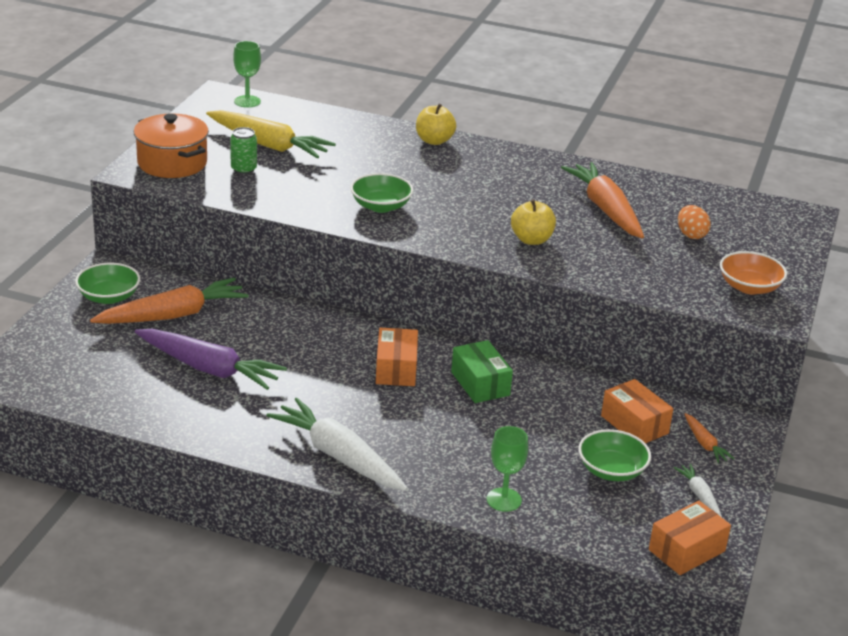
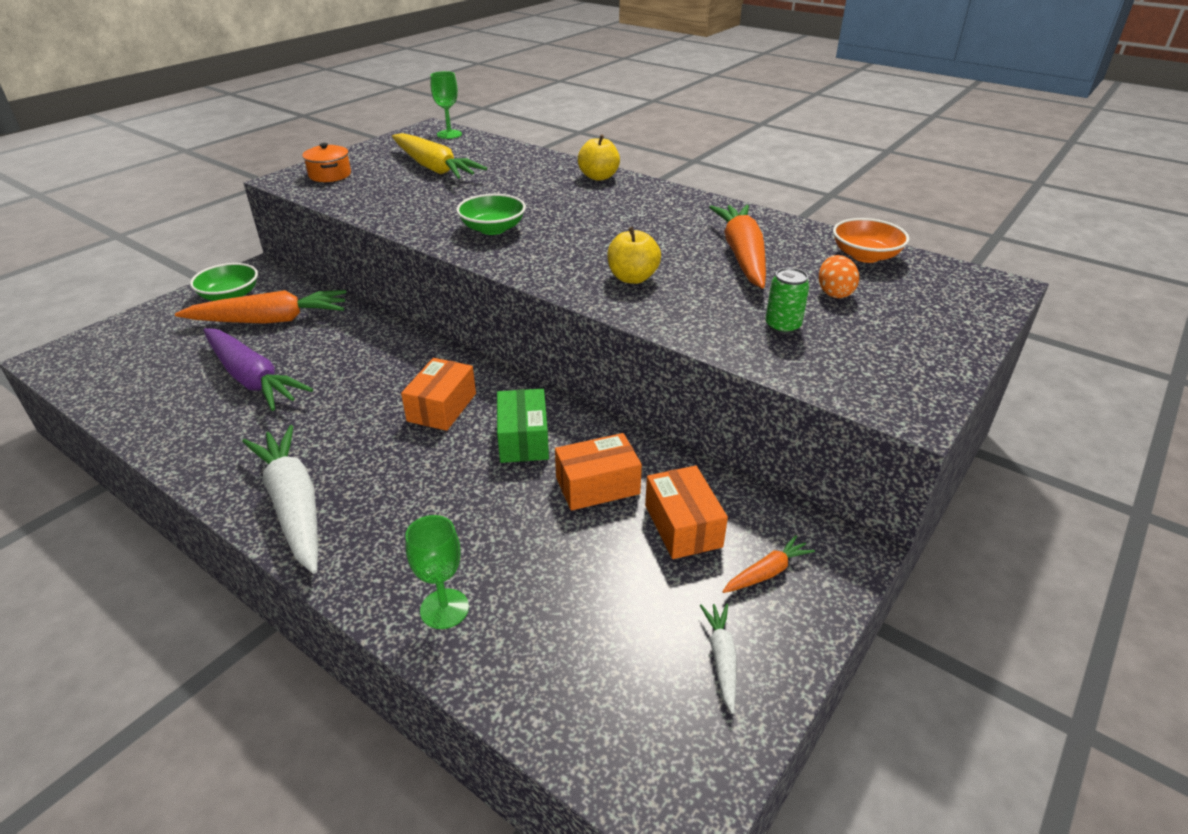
camera: 20 degrees right, 5 degrees up
(172, 163) = (330, 175): orange pot -> orange pot, size x0.61
(243, 169) = (389, 185): green can -> green can (782, 326)
(611, 470) = (615, 590): green bowl -> none
(686, 550) = (655, 761): orange box -> orange box (597, 485)
(704, 444) = (767, 572): orange carrot -> orange carrot turned 120 degrees counterclockwise
(749, 287) = (885, 365): orange bowl -> orange bowl (865, 256)

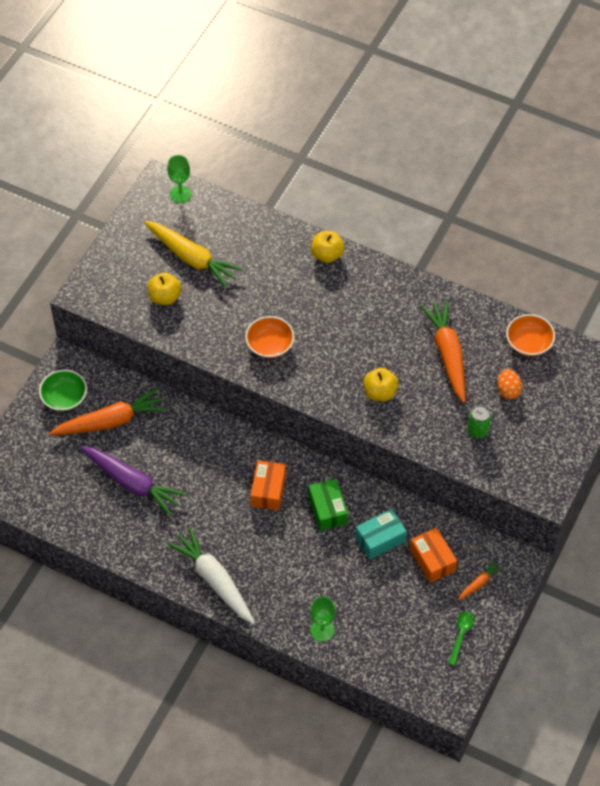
camera: 10 degrees left, 20 degrees up
(330, 175) = (113, 282): orange pot -> none
(382, 188) = (165, 297): none -> yellow apple
(493, 229) = (270, 345): green bowl -> orange bowl
(597, 485) = (380, 539): orange box -> turquoise box
(721, 659) = (461, 635): white carrot -> green spoon

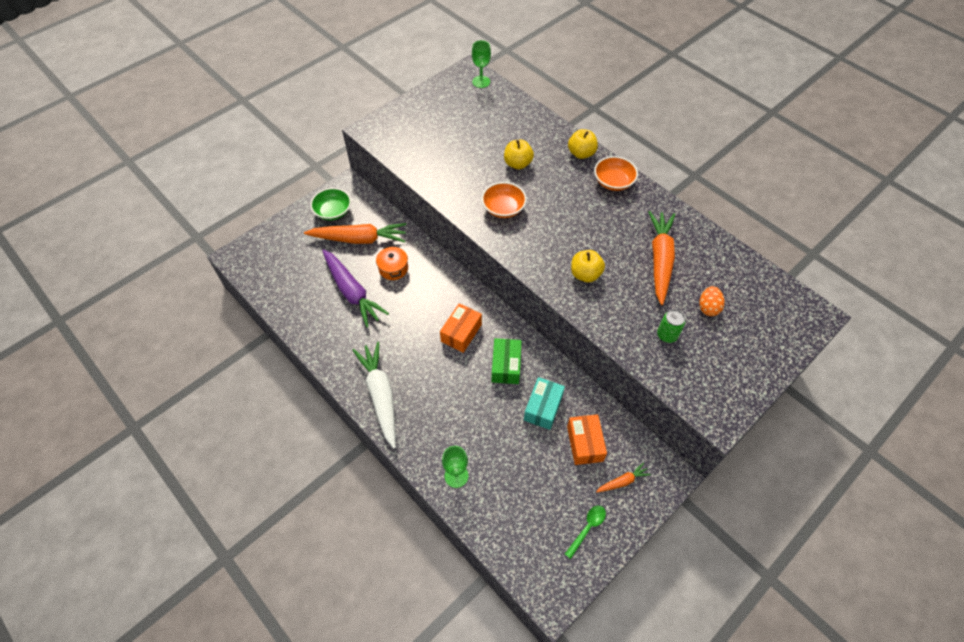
camera: 20 degrees right, 0 degrees up
(165, 297) = (433, 149): yellow apple -> yellow apple (517, 164)
(165, 443) = (393, 268): none -> orange pot
(191, 258) = (468, 127): yellow carrot -> none
(380, 539) = (543, 408): turquoise box -> turquoise box turned 60 degrees counterclockwise
(529, 343) = (740, 272): orange bowl -> orange bowl (613, 182)

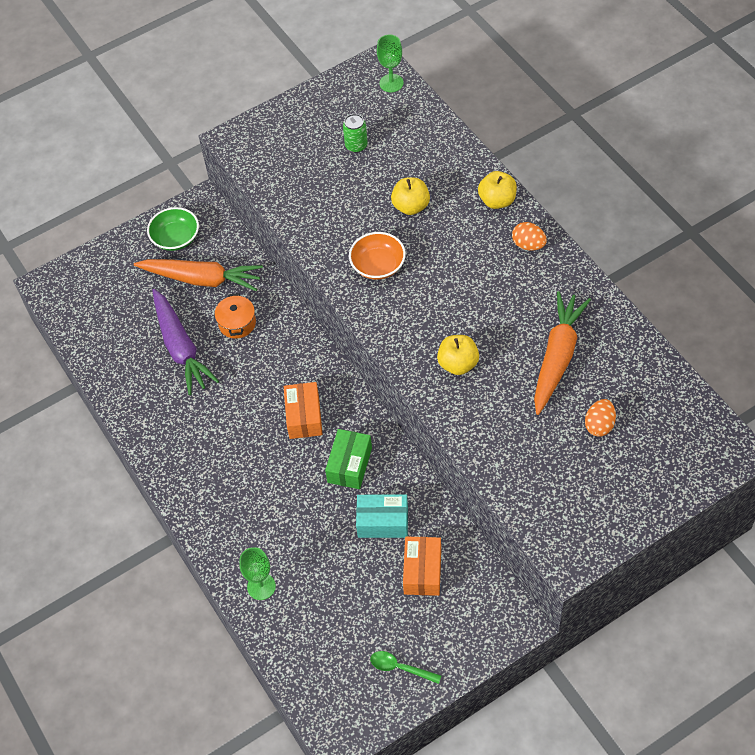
camera: 15 degrees right, 0 degrees up
(380, 396) = (191, 481): white carrot -> none
(461, 333) = (304, 417): orange box -> orange box turned 45 degrees counterclockwise
(543, 408) = (383, 522): turquoise box -> turquoise box turned 60 degrees clockwise
(587, 528) = (400, 668): green spoon -> green spoon turned 120 degrees counterclockwise
(613, 182) = (528, 245): orange bowl -> orange egg
(622, 481) = (456, 621): orange carrot -> none
(667, 335) = (537, 452): green can -> green can (356, 146)

